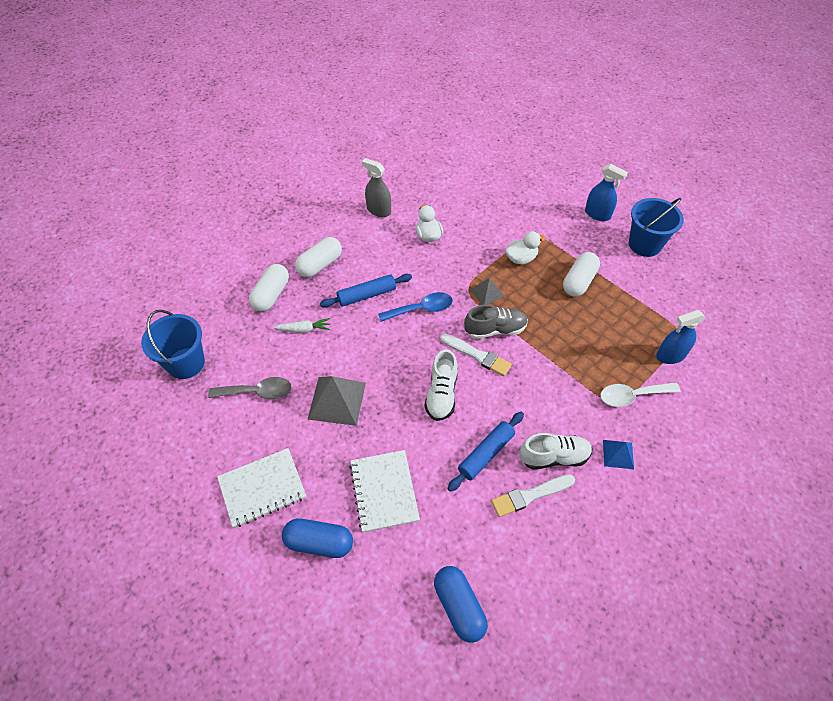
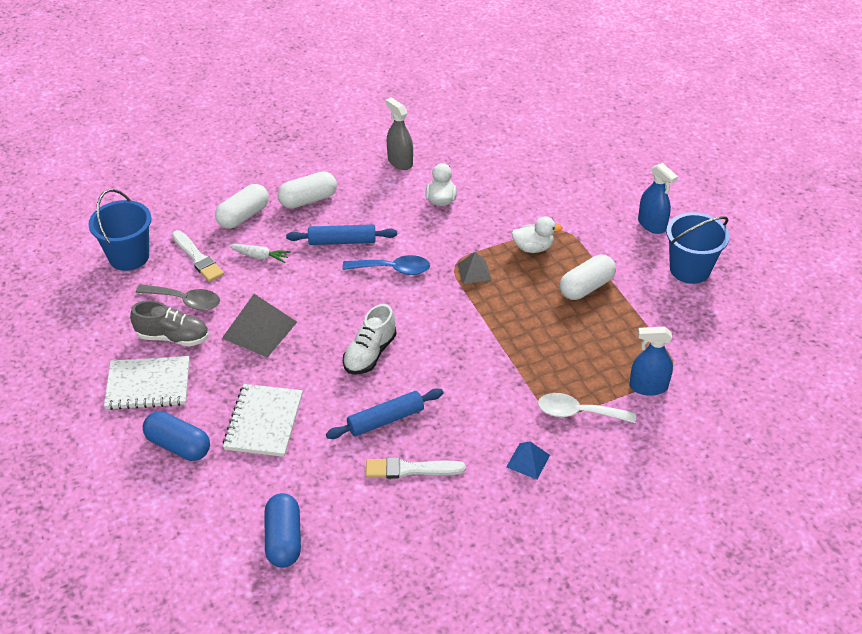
camera: 20 degrees right, 10 degrees down
(477, 355) = (428, 328): white brush -> white brush (198, 258)
(495, 329) = (462, 309): grey shoe -> grey shoe (173, 337)
(554, 457) = (456, 443): white shoe -> none

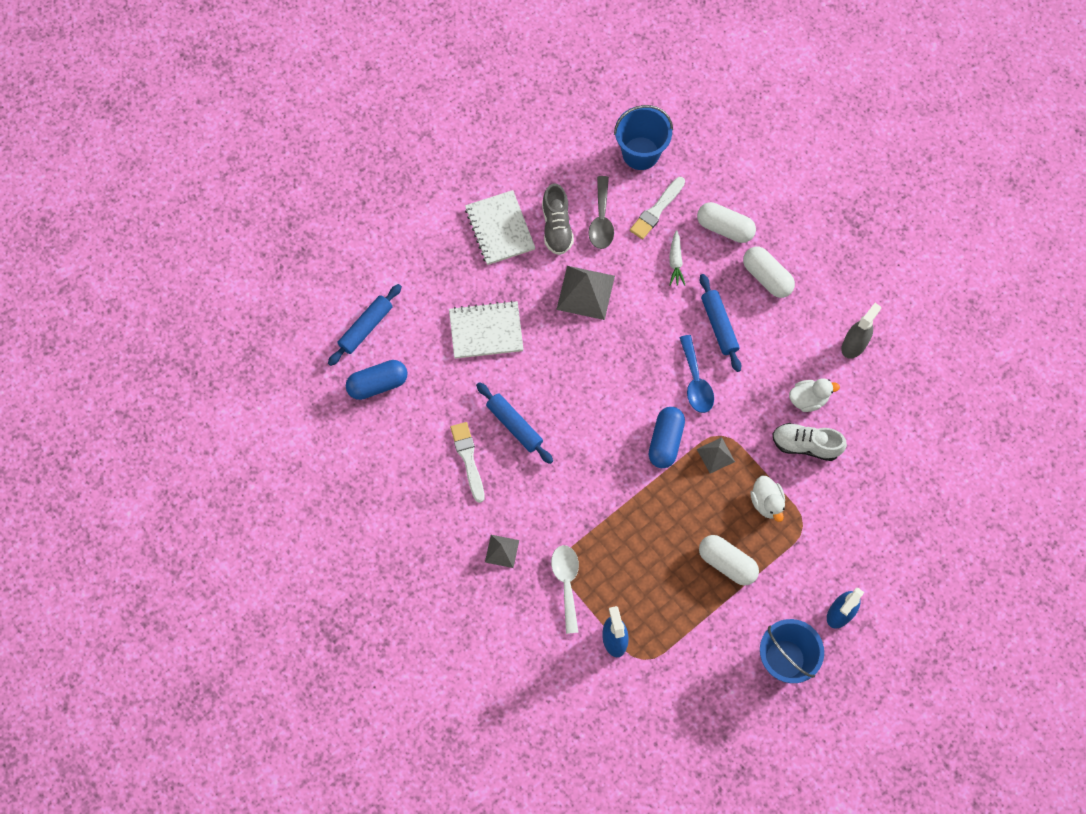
camera: 75 degrees right, 25 degrees up
(178, 446) = (445, 276): blue capsule -> blue capsule (665, 441)
(205, 537) = (365, 328): none -> blue rolling pin
(370, 354) = (584, 391): white shoe -> white shoe (805, 445)
(528, 461) = (502, 551): blue pyramid -> grey pyramid

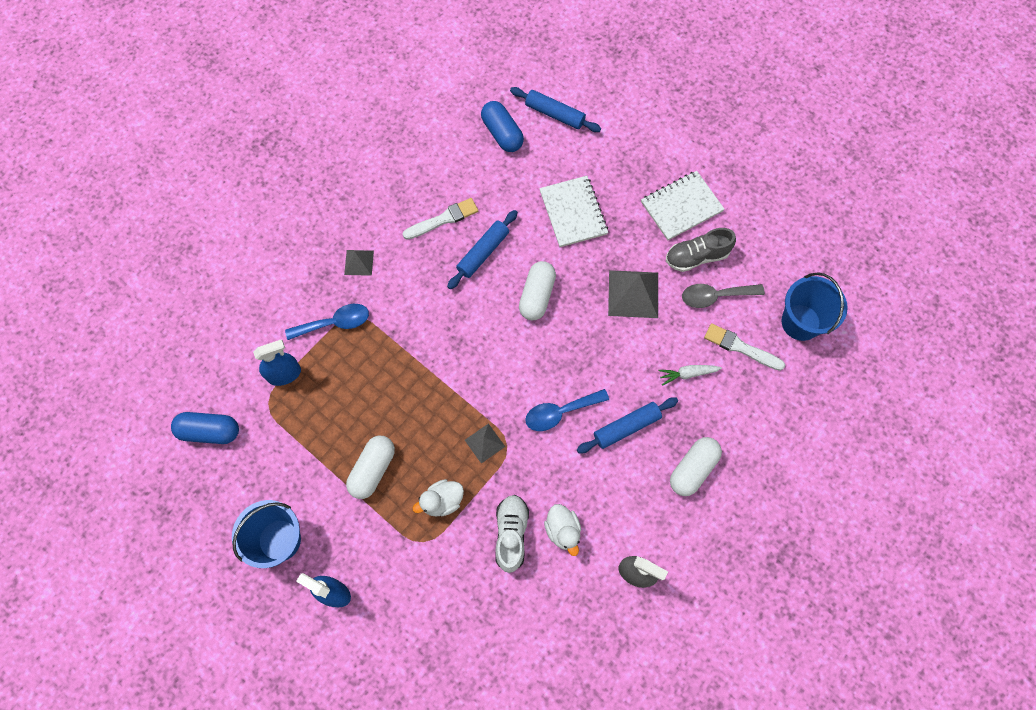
camera: 80 degrees right, 0 degrees up
(566, 583) = (335, 323): white spoon -> blue spoon
(665, 441) = (491, 392): blue capsule -> blue capsule (209, 431)
(725, 228) = (738, 418): white capsule -> white capsule (537, 296)

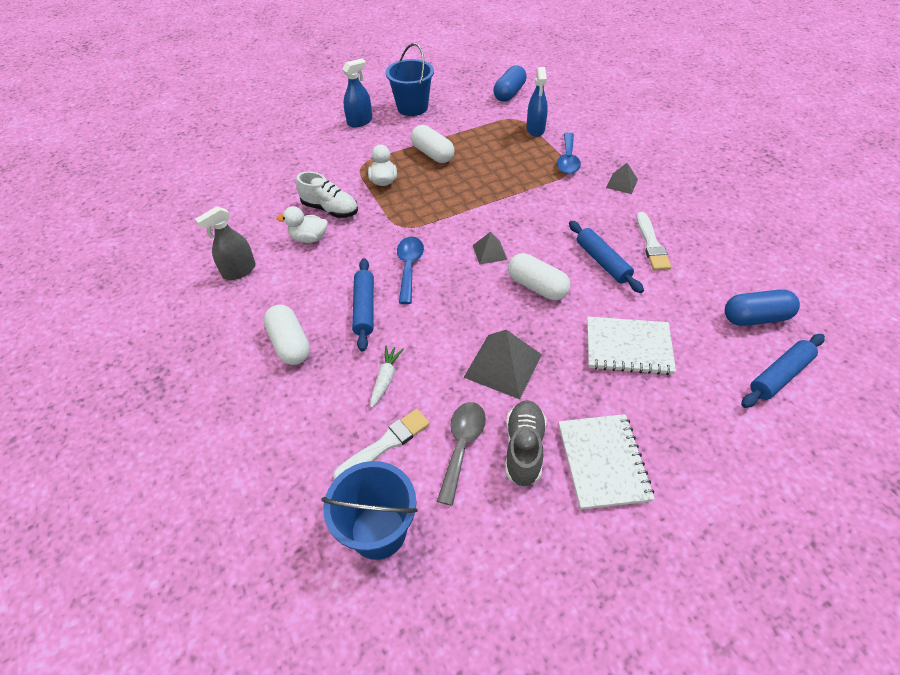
camera: 115 degrees right, 20 degrees down
(484, 443) = (413, 214): grey pyramid -> grey pyramid (489, 252)

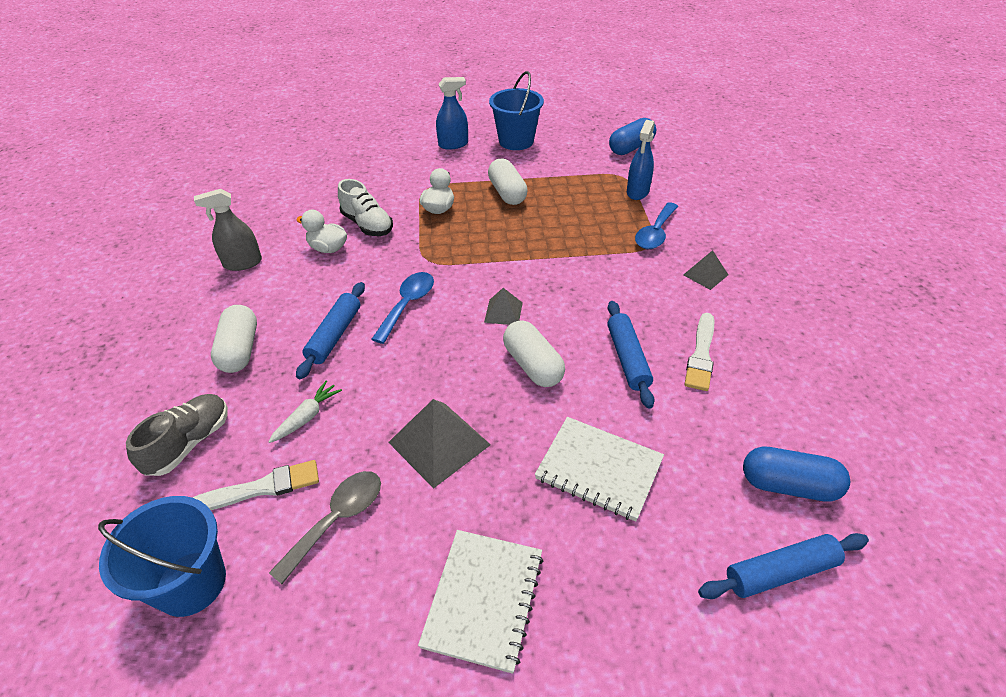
camera: 20 degrees right, 5 degrees down
(524, 448) = (402, 548): grey shoe -> grey shoe (189, 443)

